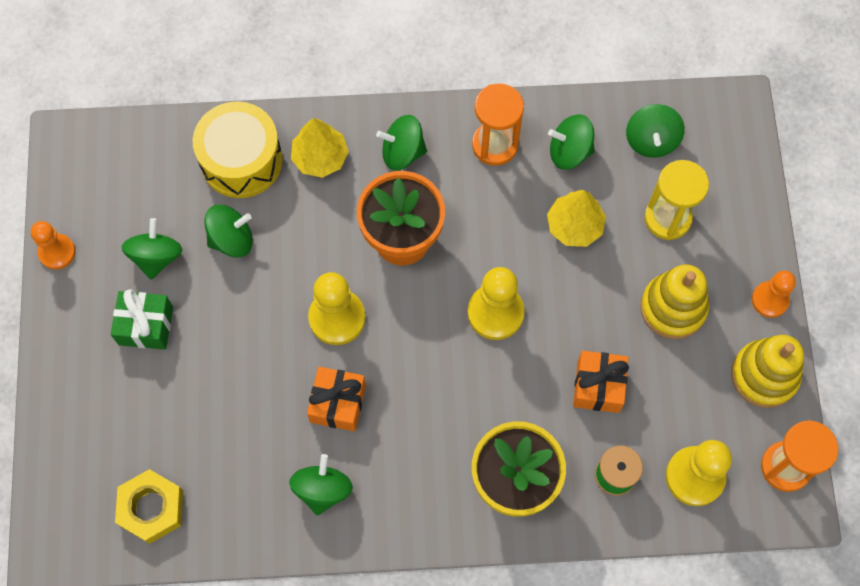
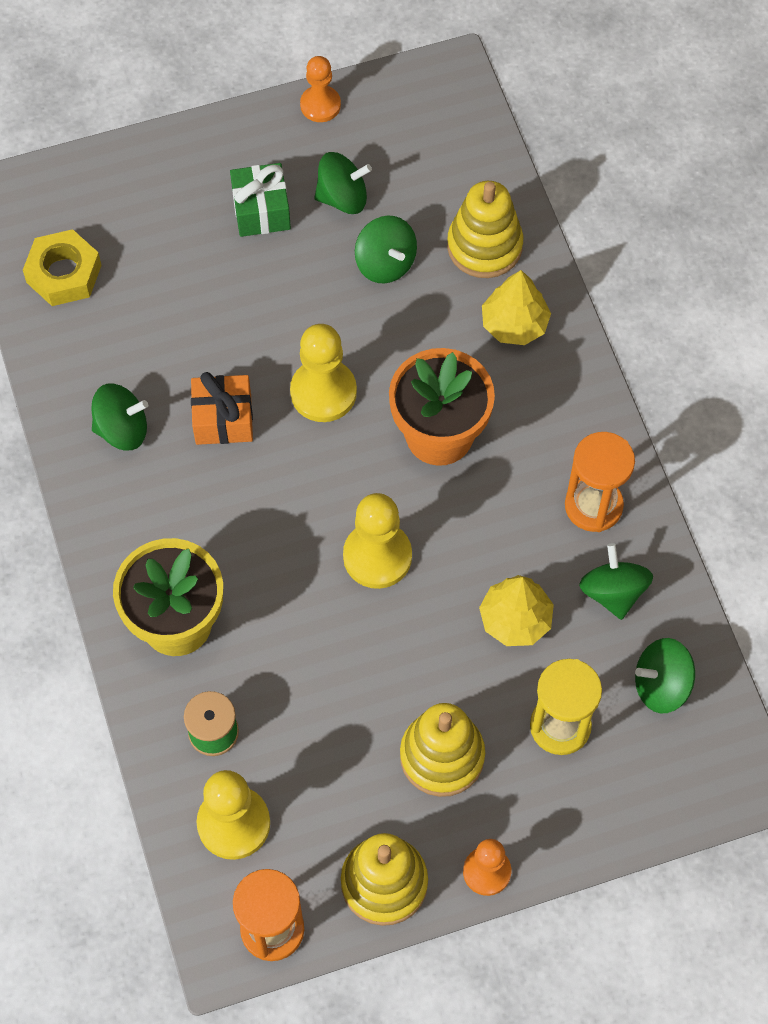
camera: 75 degrees right, 5 degrees down
(241, 160) = (484, 246): yellow drum -> yellow stacking toy
(402, 152) = (549, 408): green spinning top -> none
(598, 386) = (317, 690): orange gift -> none

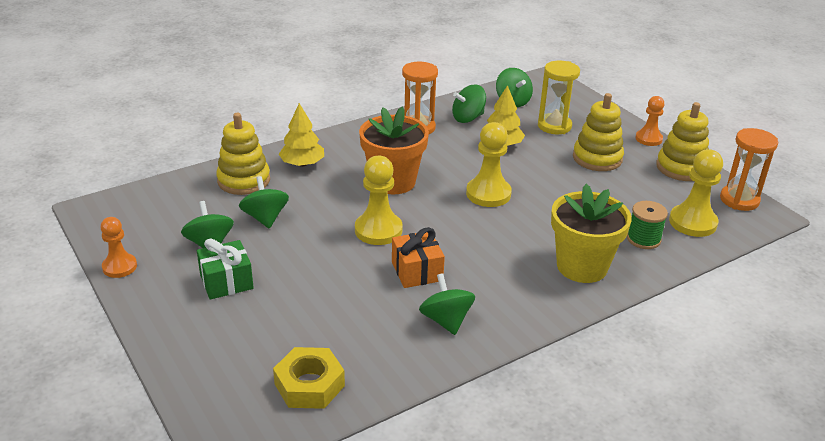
camera: 105 degrees left, 30 degrees down
(385, 263) = (265, 218): green spinning top -> green spinning top turned 60 degrees counterclockwise

